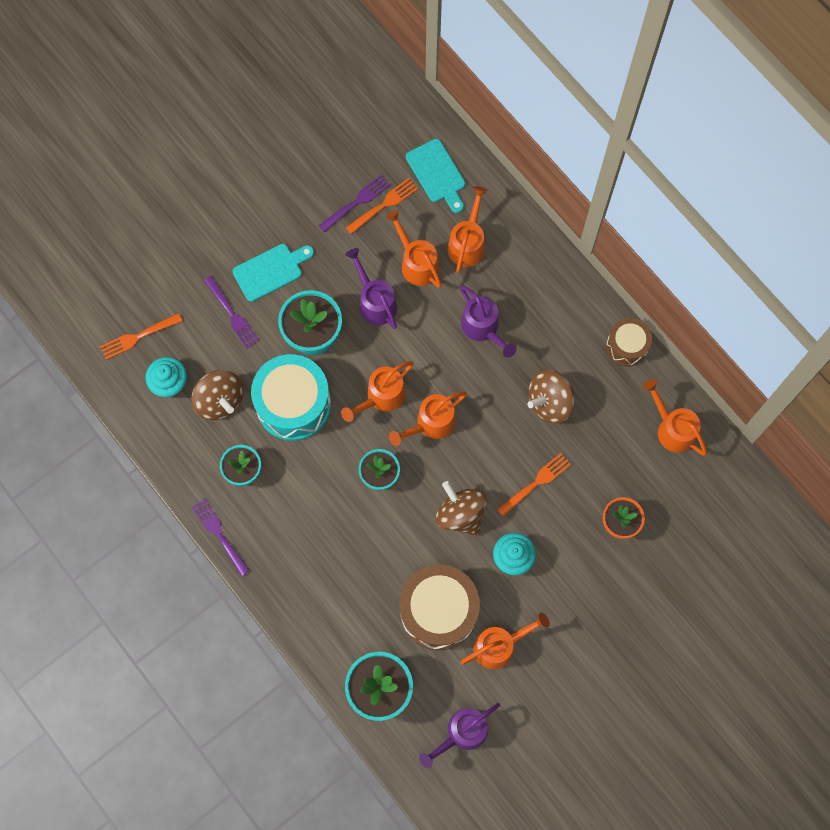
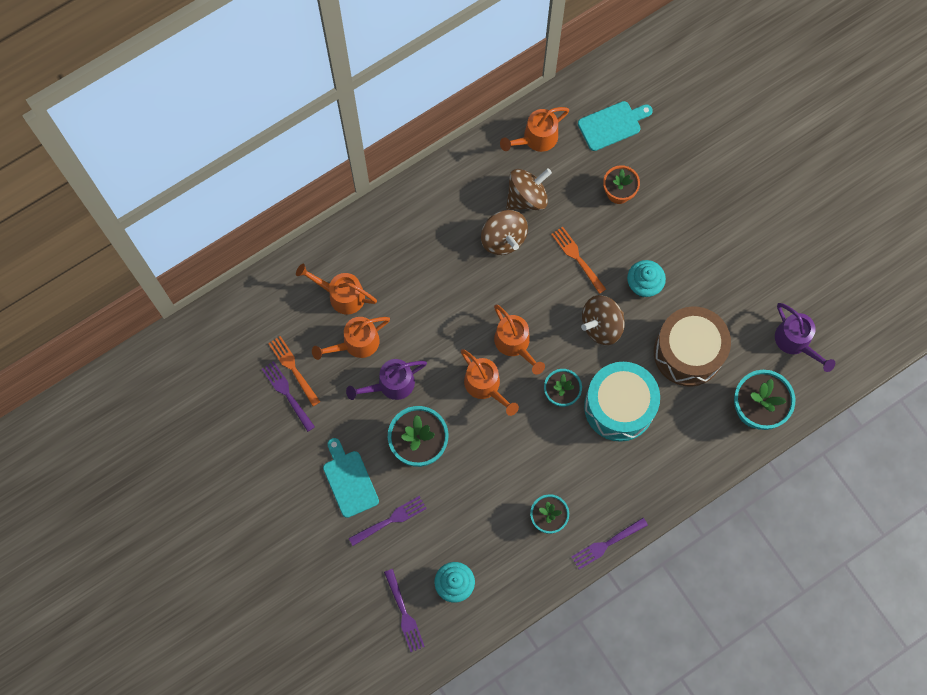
camera: 85 degrees left, 0 degrees up
(138, 336) = (404, 613): orange fork -> purple fork
(220, 401) = (476, 537): brown spinning top -> brown spinning top (527, 197)
(293, 404) = (486, 467): turquoise drum -> turquoise drum (619, 407)
(437, 174) = (267, 317): turquoise cutting board -> turquoise cutting board (612, 125)
(483, 329) = (427, 289): purple watering can -> none
(500, 645) = (721, 303): orange watering can -> none
(626, 346) = (456, 167): brown drum -> none

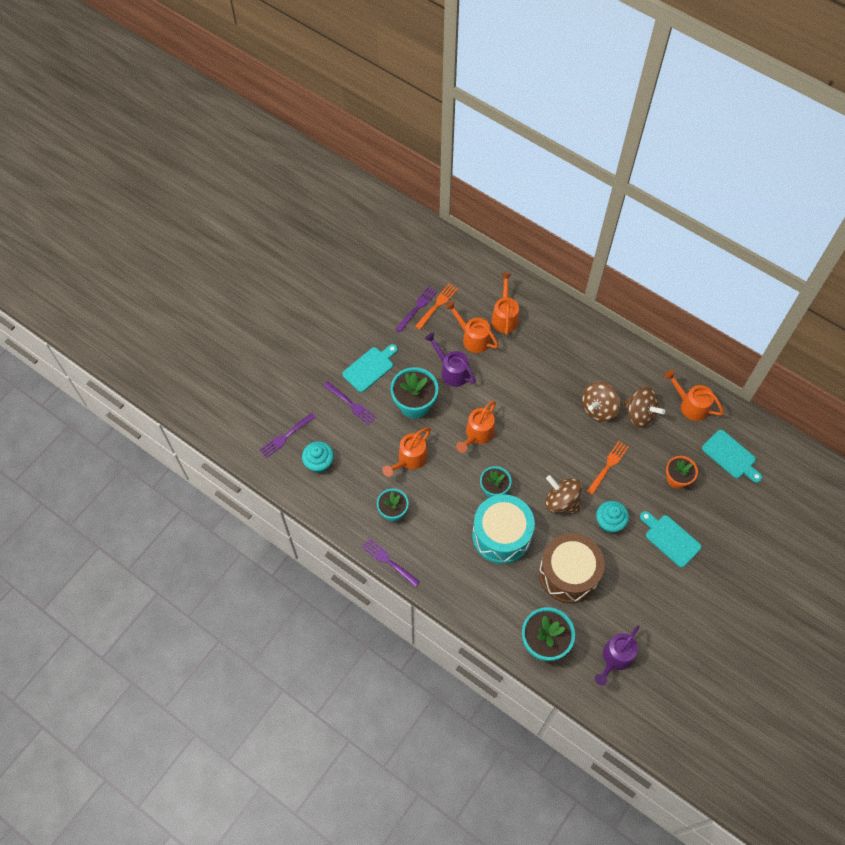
camera: 70 degrees right, 10 degrees down
(515, 344) = (519, 444): orange watering can -> orange watering can (409, 460)
(684, 229) = (670, 539): none -> turquoise cutting board

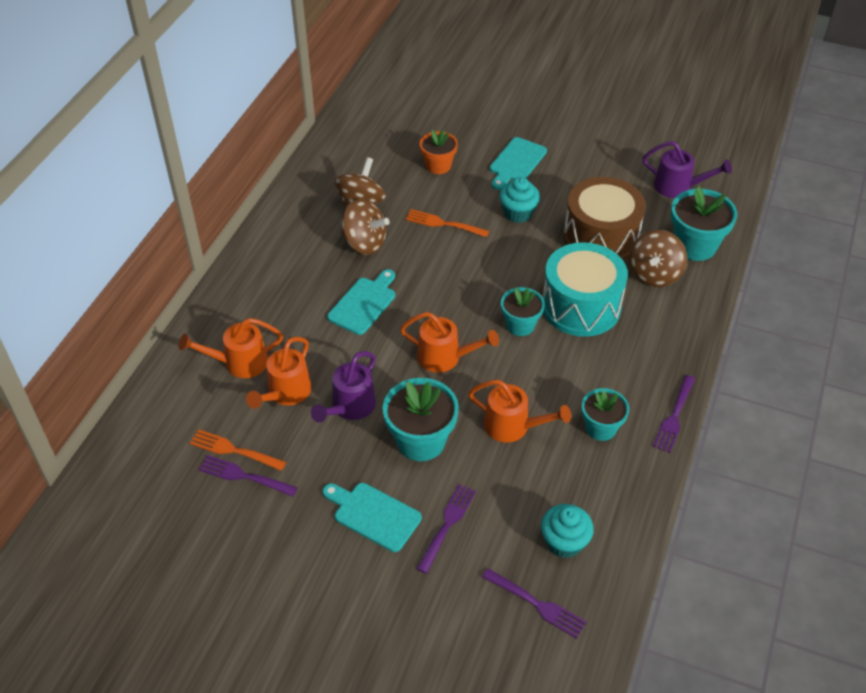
camera: 105 degrees left, 15 degrees down
(561, 501) = (509, 258): brown spinning top -> brown spinning top (654, 274)
(690, 405) = (334, 165): orange watering can -> none
(730, 456) = (392, 128): turquoise cutting board -> turquoise cutting board (364, 304)

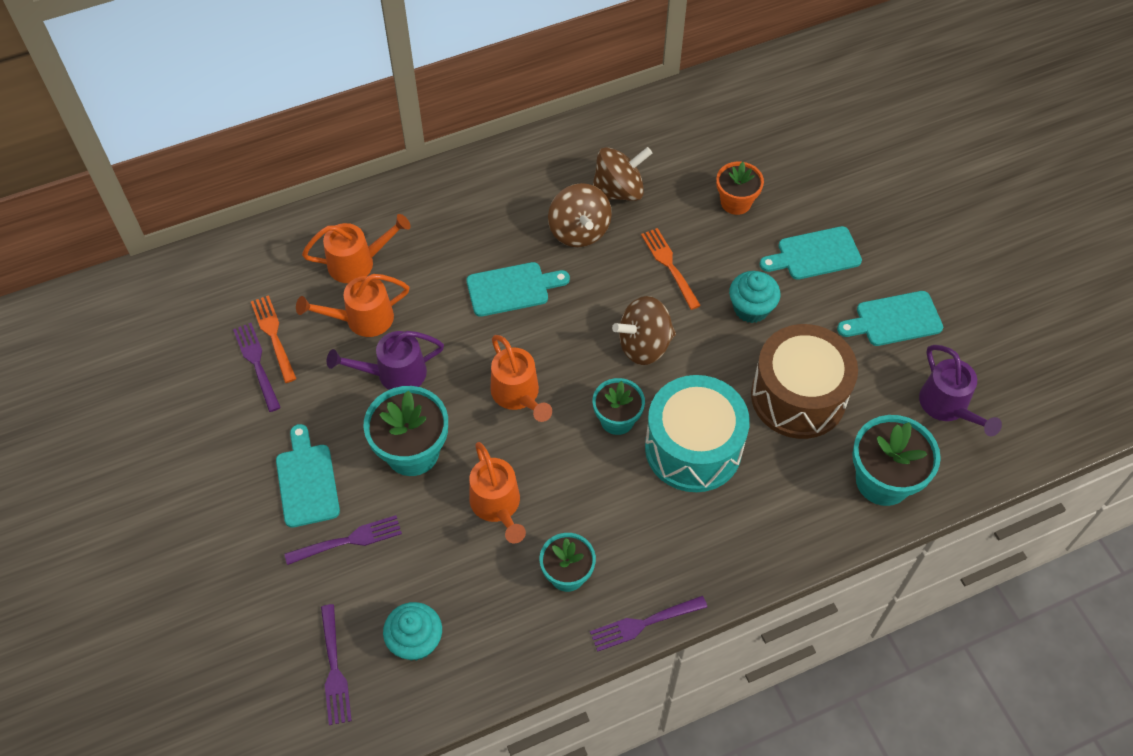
camera: 45 degrees right, 10 degrees up
(239, 363) = (358, 262): orange watering can -> orange watering can turned 135 degrees clockwise
(598, 165) = (894, 319): none -> turquoise cutting board
(654, 274) = (803, 475): brown spinning top -> brown spinning top (644, 345)

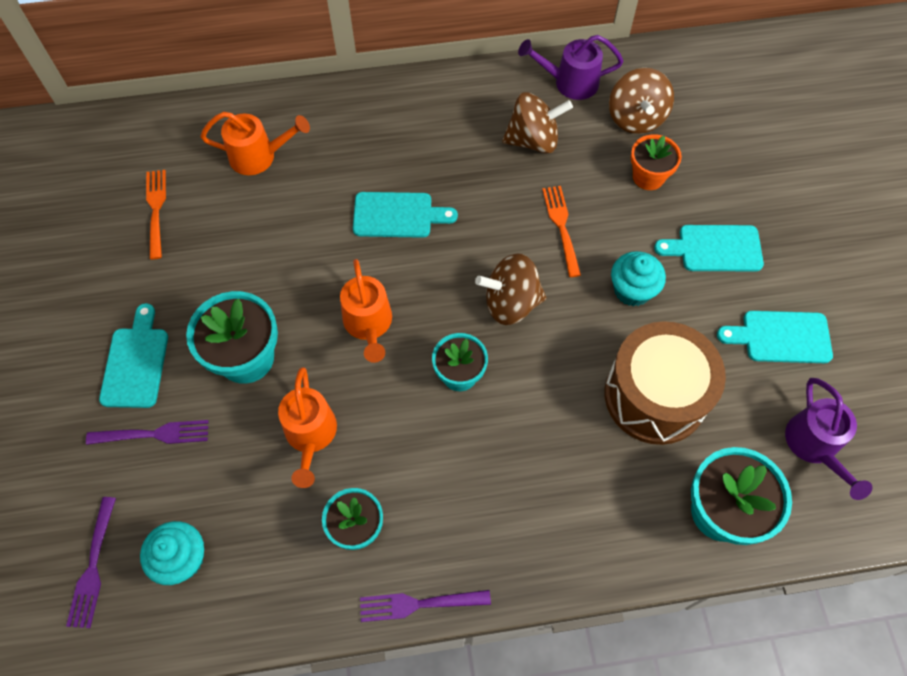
camera: 15 degrees right, 5 degrees up
(257, 364) = (131, 234): purple fork -> none
(361, 319) = (243, 213): orange watering can -> none
(393, 374) = (255, 274): purple watering can -> purple watering can (569, 83)
(579, 231) = (481, 172): brown spinning top -> brown spinning top (635, 118)
(693, 448) = (528, 424): turquoise drum -> none

